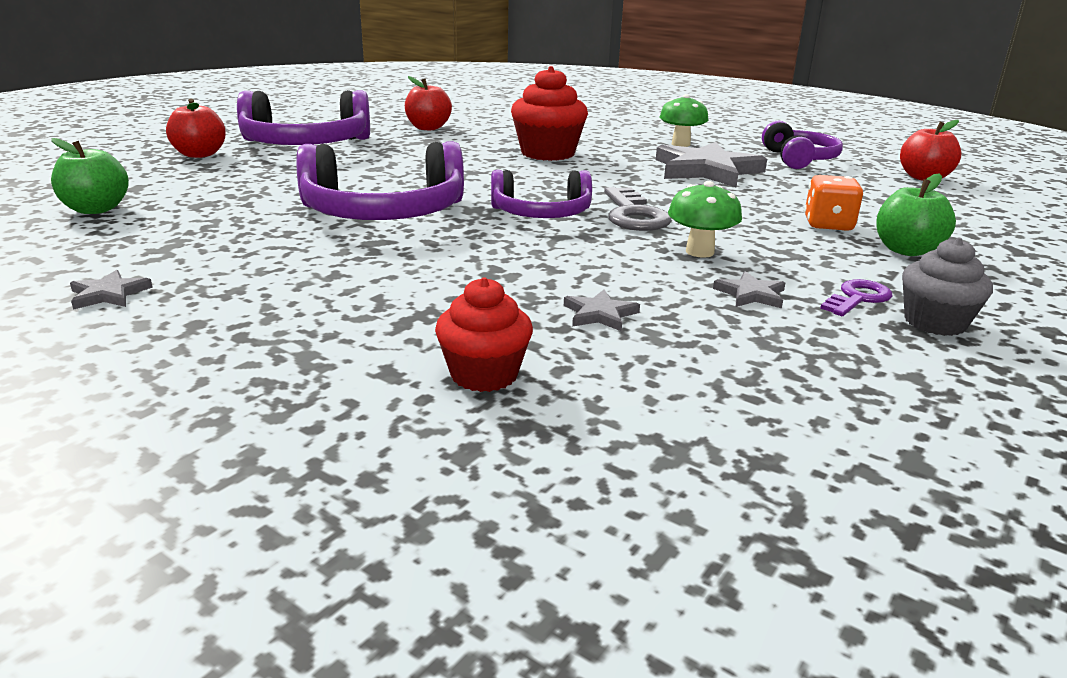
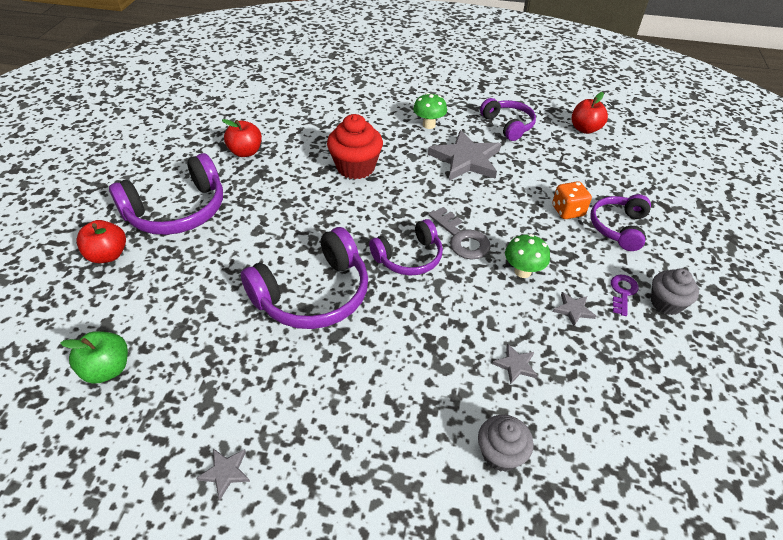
camera: 25 degrees left, 20 degrees up
(484, 374) = (500, 453): red cupcake -> grey cupcake
(906, 250) = (618, 227): green apple -> purple headphones

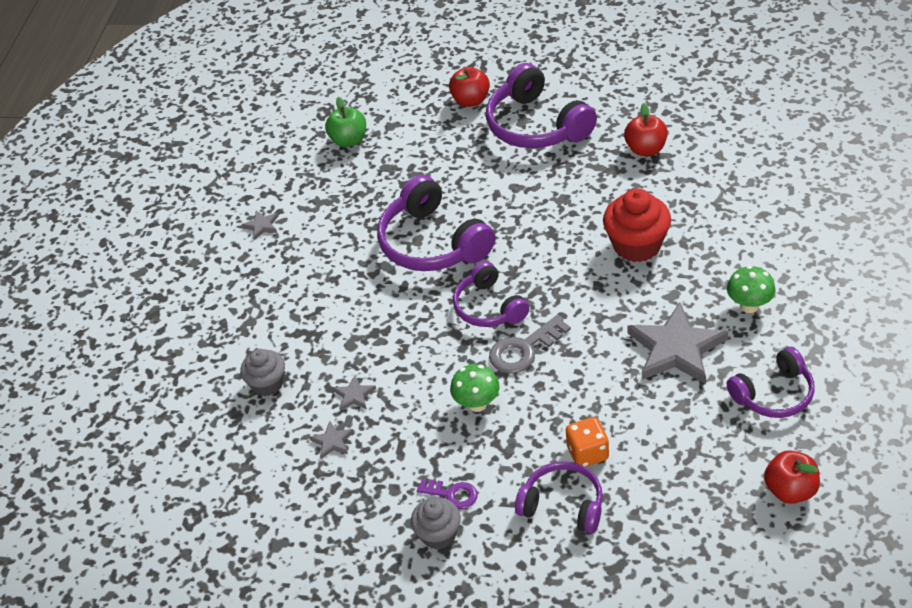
camera: 95 degrees right, 0 degrees up
(573, 310) = (424, 446): grey star -> grey star (332, 441)

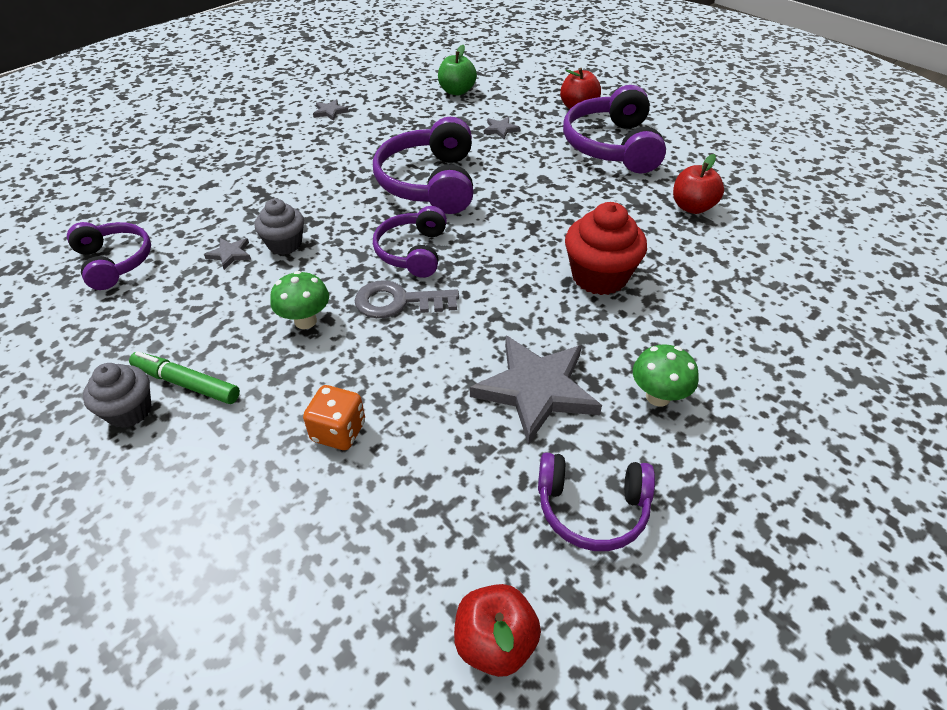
camera: 30 degrees right, 0 degrees up
(267, 384) = (189, 209): grey cupcake -> grey cupcake (285, 244)
(332, 441) = (168, 278): grey star -> grey star (500, 129)
(452, 494) = (186, 383): purple key -> green marker
(563, 505) = (256, 466): purple headphones -> purple headphones (114, 262)

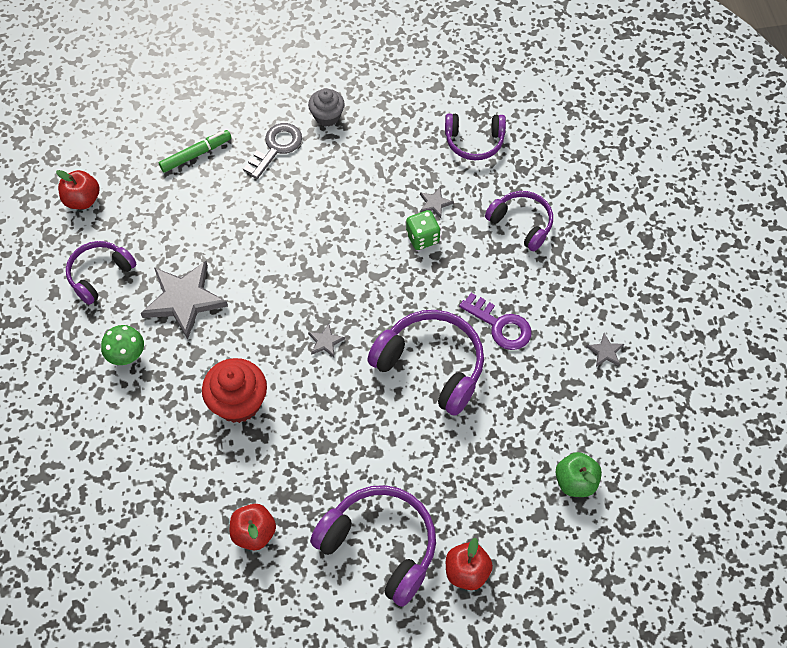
camera: 125 degrees right, 15 degrees up
(186, 383) = (327, 145): green marker -> green marker (196, 154)
(285, 244) = (422, 237): grey cupcake -> green dice
(305, 321) = (333, 217): green mushroom -> none
(338, 431) = (236, 196): orange dice -> none
(351, 164) = (500, 325): none -> purple key
(398, 302) = (311, 272): grey key -> grey key (276, 147)
(413, 252) = (354, 307): purple headphones -> purple headphones (521, 224)
(500, 129) = (475, 472): grey star -> grey star (325, 342)

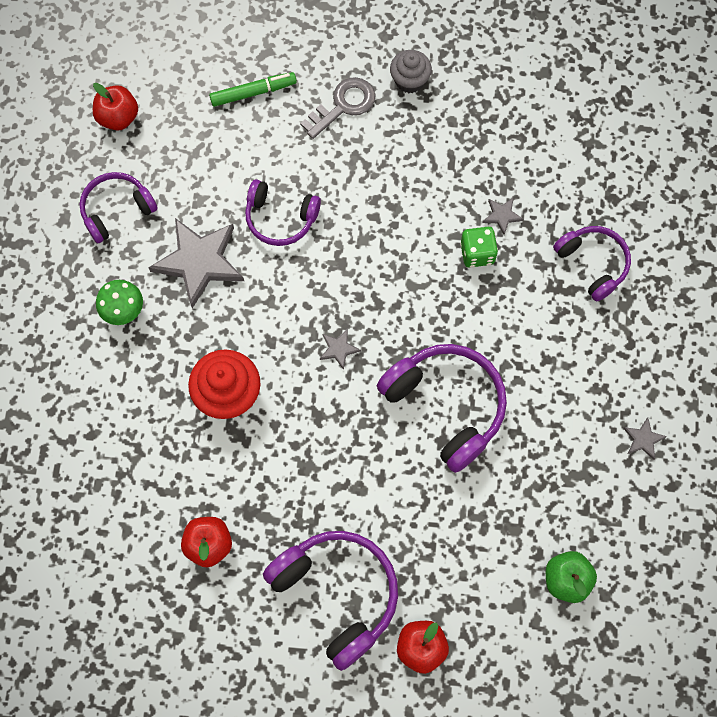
camera: 15 degrees right, 10 degrees up
(474, 141) = (567, 151): purple headphones -> purple headphones (280, 218)
(500, 325) = (535, 379): purple key -> none

